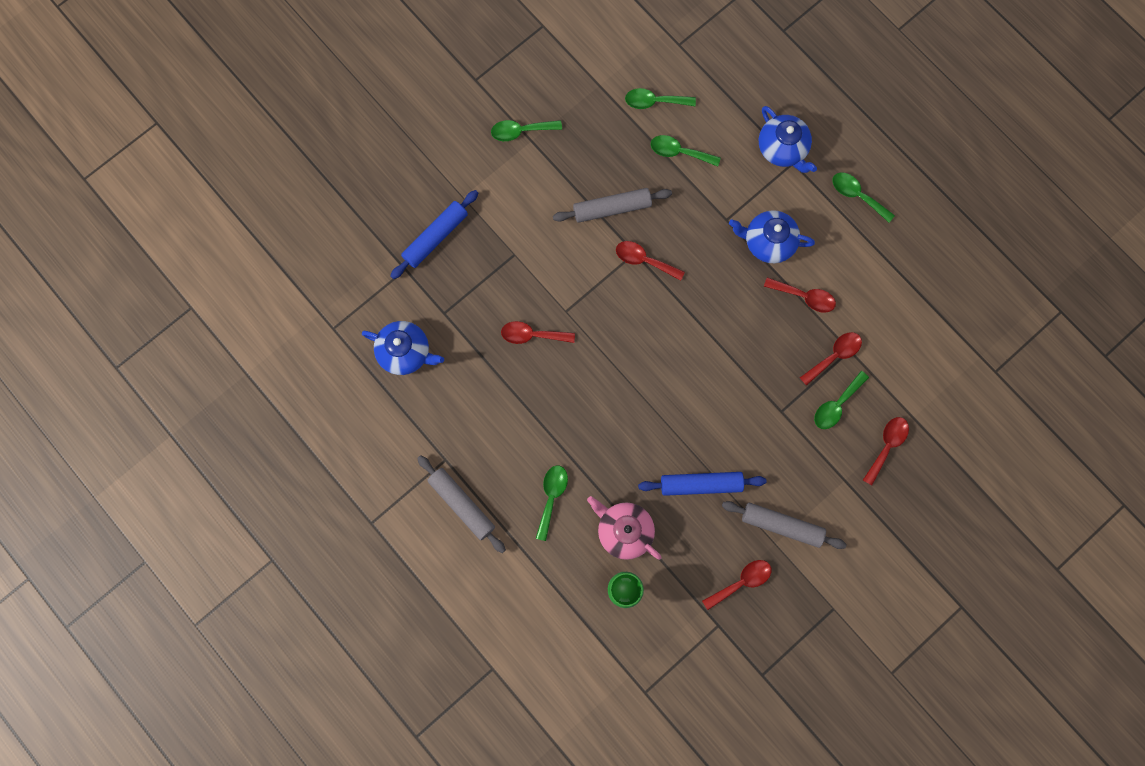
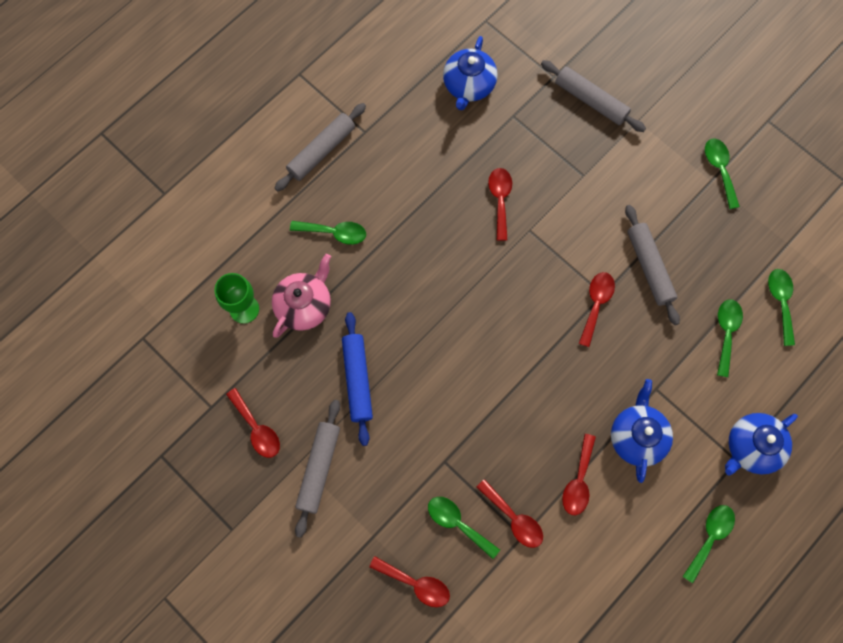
camera: 85 degrees right, 5 degrees down
(435, 237) = (591, 100): blue rolling pin -> grey rolling pin

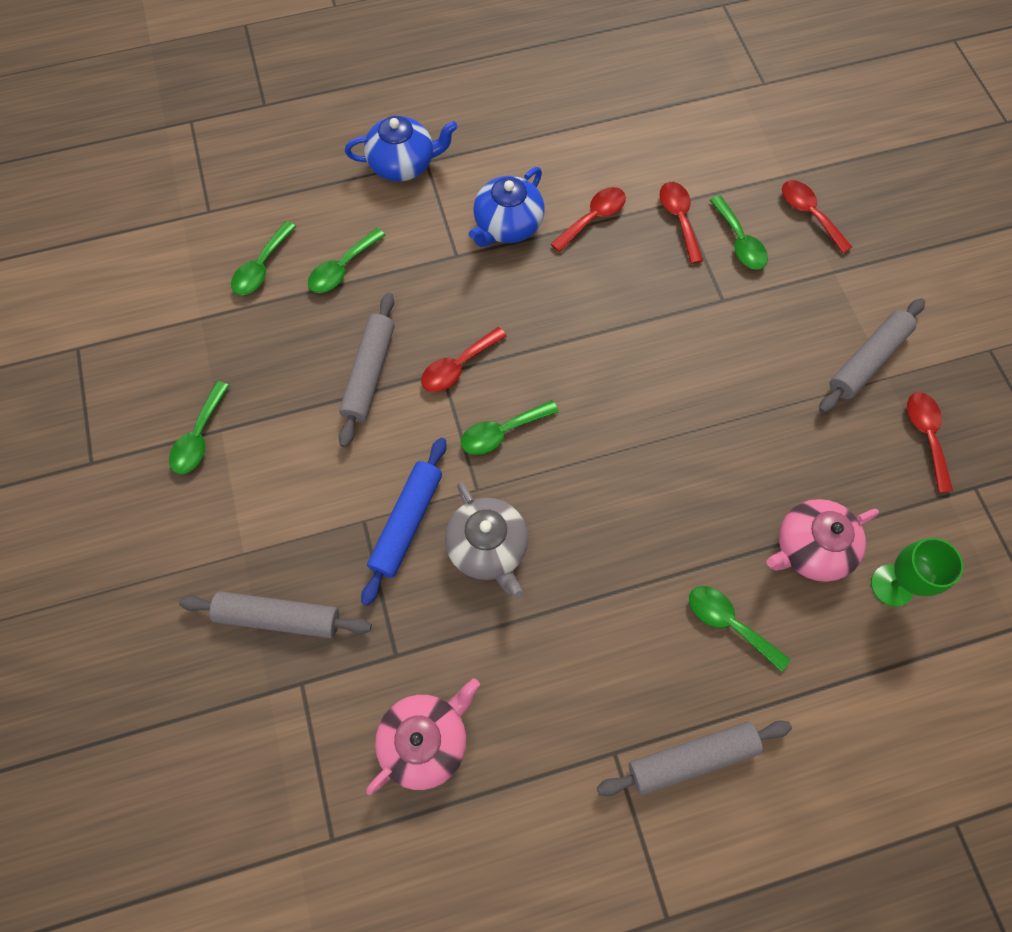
camera: 150 degrees left, 5 degrees down
(357, 380) = (781, 428): blue rolling pin -> blue rolling pin (407, 523)
(468, 85) = (425, 740): blue teapot -> pink teapot
(500, 200) = (488, 547): red spoon -> grey teapot
(591, 100) = (279, 617): grey rolling pin -> grey rolling pin turned 60 degrees counterclockwise
(709, 537) = (500, 119): green spoon -> green spoon (502, 432)

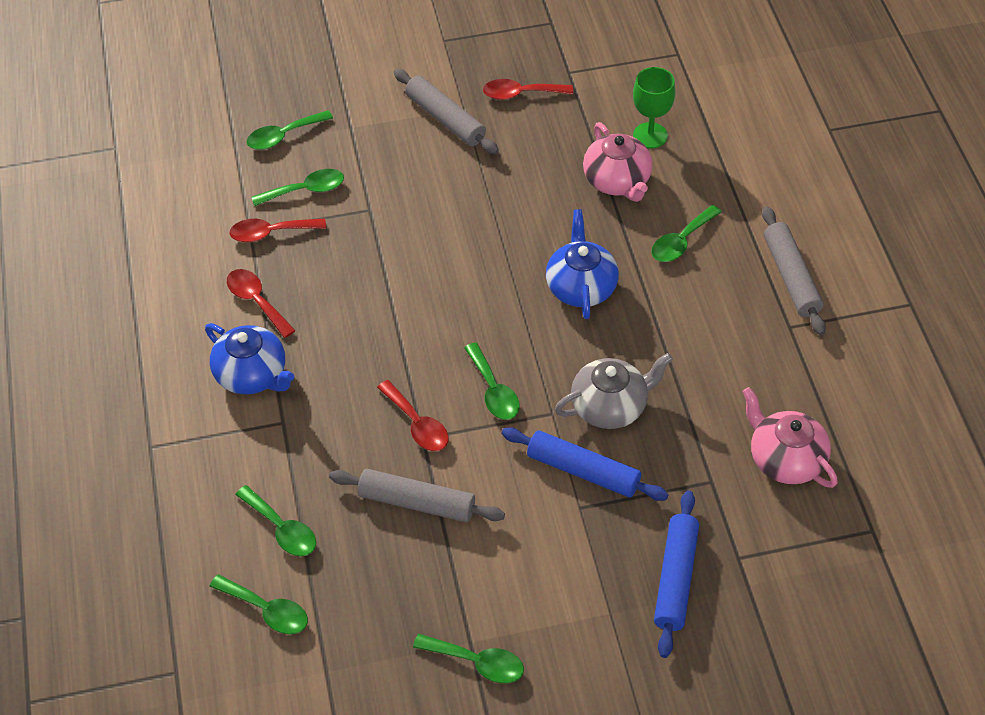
camera: 85 degrees left, 15 degrees down
(279, 617) = (676, 578): grey rolling pin -> blue rolling pin
(403, 164) = (149, 469): blue teapot -> blue teapot (581, 287)
(809, 214) = (283, 136): red spoon -> green spoon

